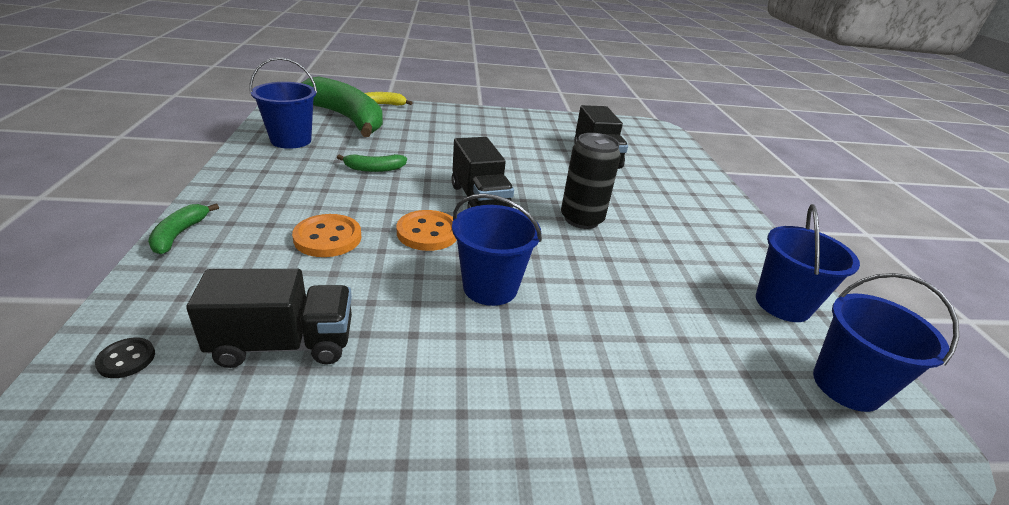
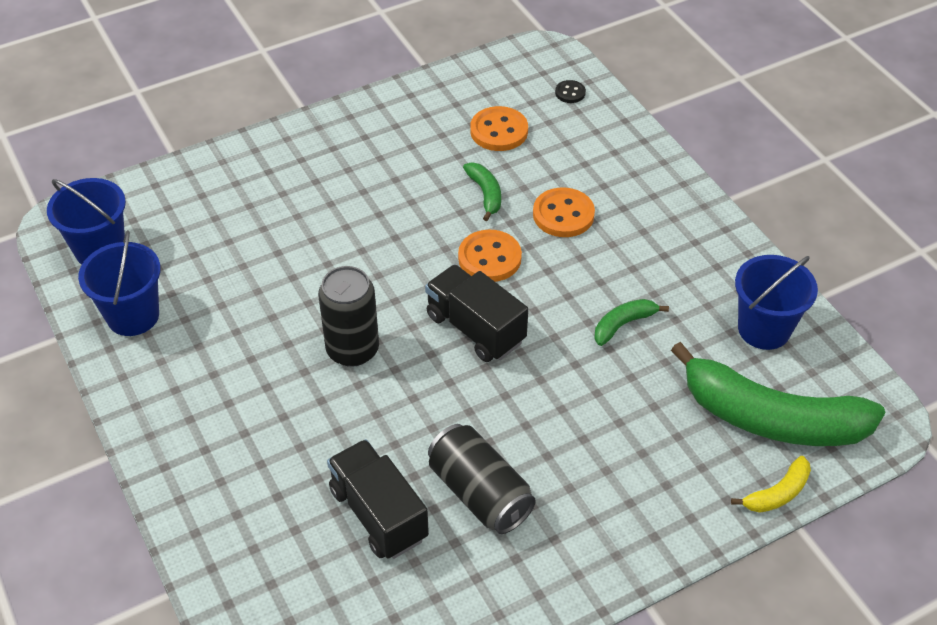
camera: 160 degrees right, 15 degrees up
(179, 234) = (669, 169): green banana -> green banana (485, 194)
(284, 343) = (499, 131): black truck -> orange button
(490, 287) = (398, 224): blue bucket -> none
(534, 146) = (480, 493): none -> black can

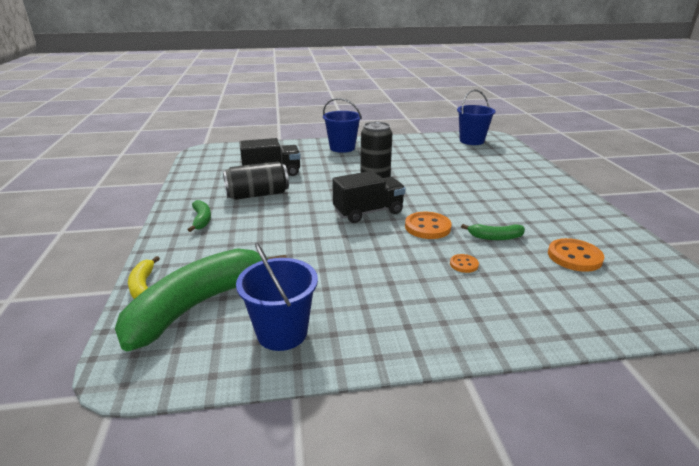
camera: 110 degrees right, 20 degrees down
(133, 316) = (425, 143): blue bucket -> blue bucket (342, 148)
(563, 215) = (464, 264): orange button -> orange button, size x0.54
(570, 93) = (643, 307): black button -> none
(623, 324) = (336, 263): green banana -> green banana (202, 220)

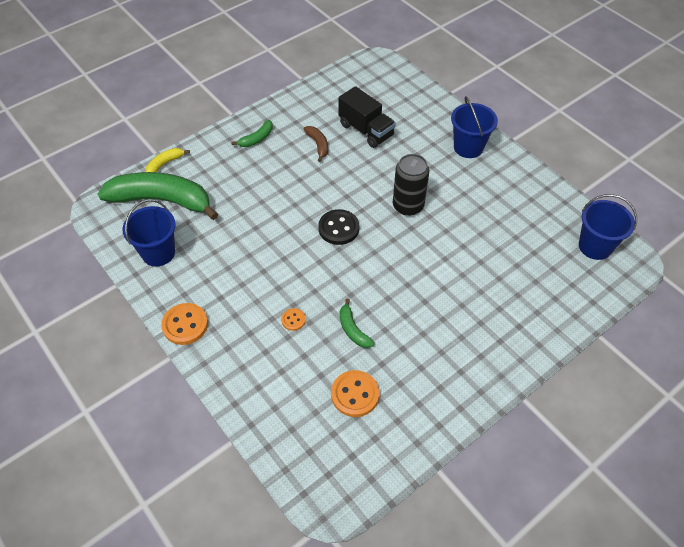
camera: 60 degrees right, 25 degrees up
(257, 195) = (318, 145): black can -> brown banana
(368, 212) = (338, 228): black truck -> black button
(427, 227) = (339, 277): orange button -> orange button (185, 325)

